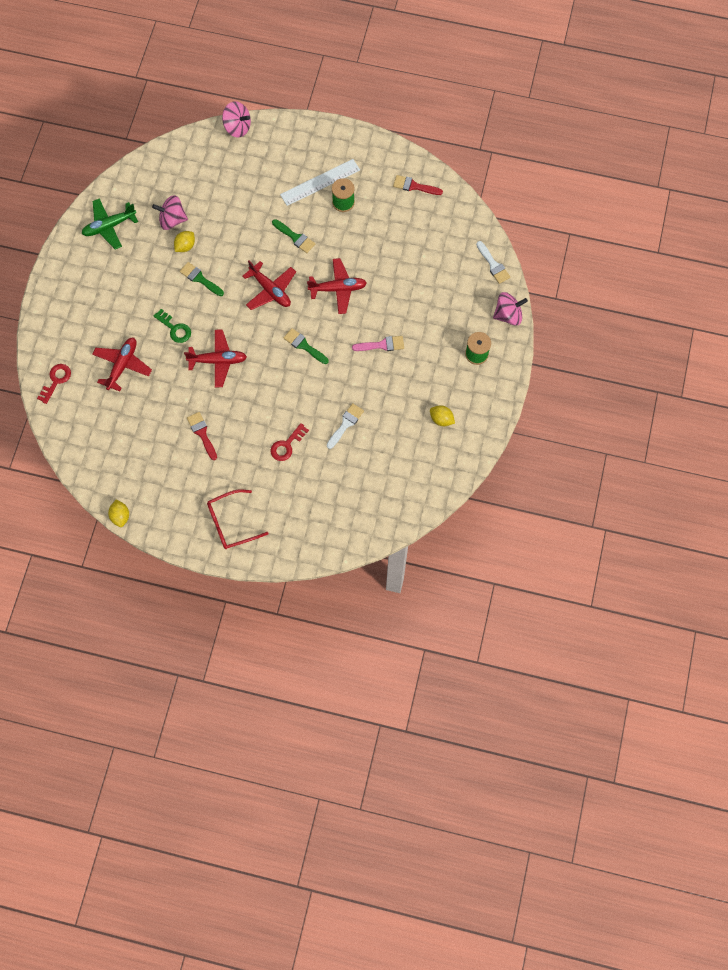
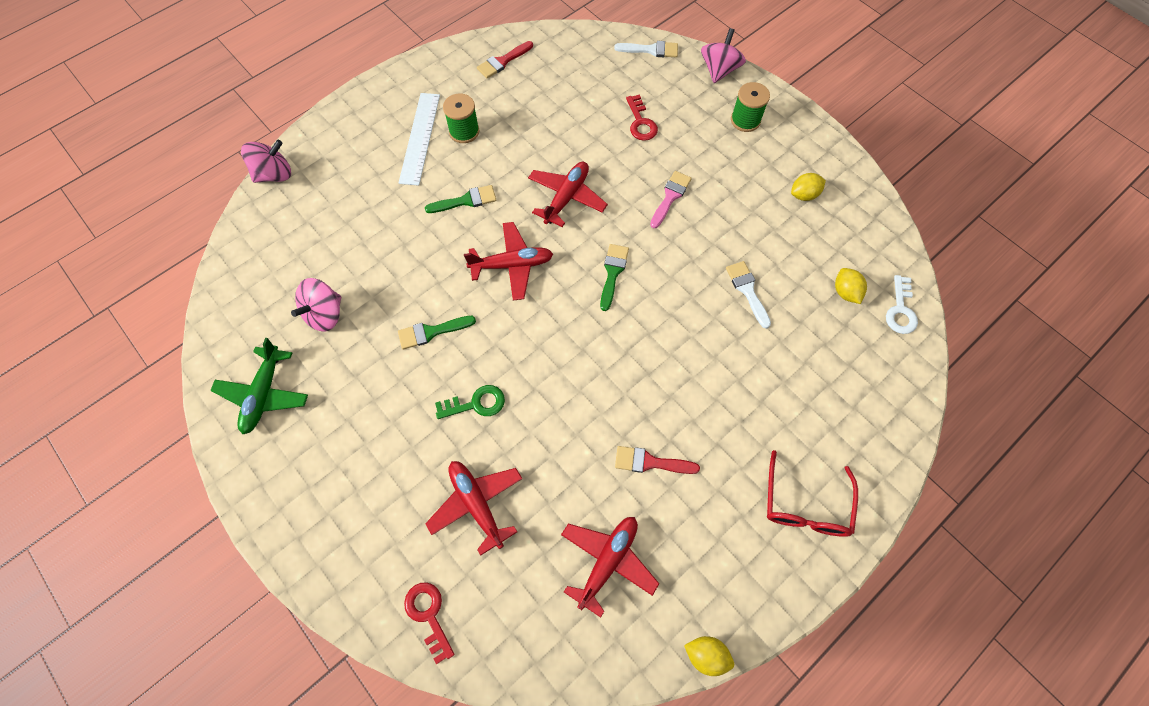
camera: 55 degrees left, 5 degrees down
(185, 246) = (373, 321): yellow lemon -> yellow lemon (845, 292)
(218, 361) = (560, 380): red plane -> red plane (607, 562)
(287, 445) = (734, 371): red key -> red key (640, 122)
(304, 346) = (613, 273): green brush -> green brush turned 120 degrees clockwise
(394, 515) = (900, 310): none -> white key

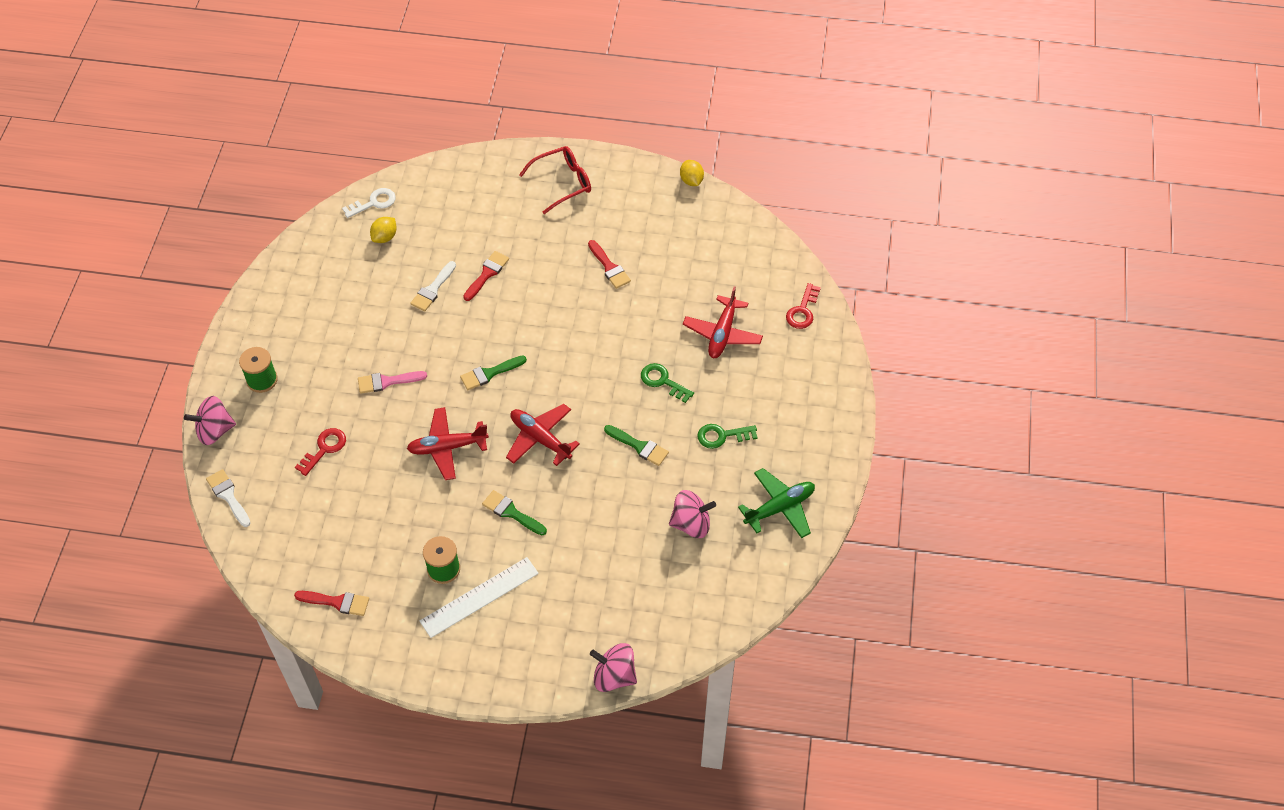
camera: 130 degrees left, 10 degrees down
(374, 407) = (722, 436): none -> green key
(607, 562) = (688, 250): red plane -> none
(730, 346) = (487, 274): none -> red brush
(804, 195) = (313, 303): yellow lemon -> none

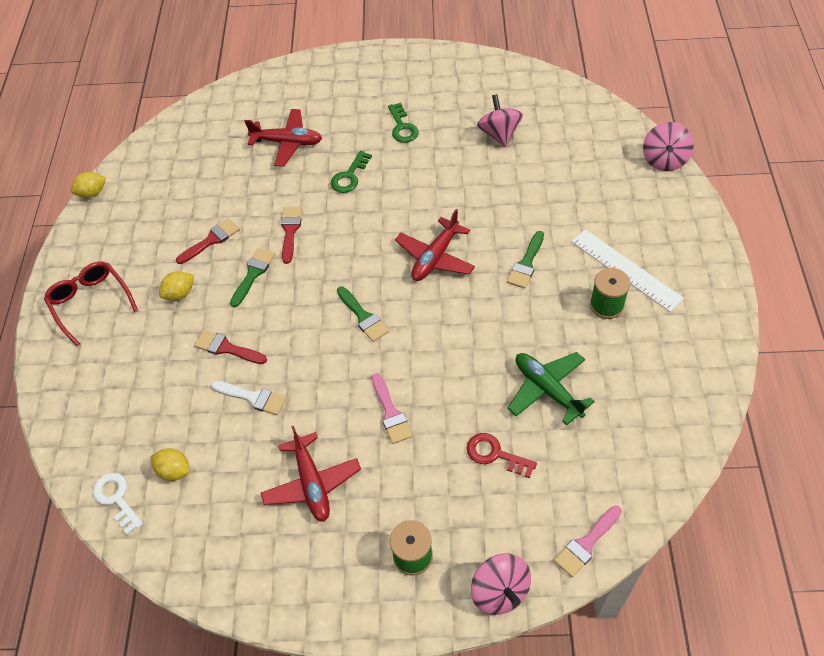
camera: 95 degrees left, 0 degrees up
(228, 496) = (586, 543): white brush -> pink brush
(336, 602) = (678, 390): red brush -> red brush (290, 231)
(447, 447) = (464, 334): red plane -> red plane (312, 483)
(554, 243) = (180, 293): none -> yellow lemon
(639, 446) = (427, 181): green brush -> green brush (253, 274)
(779, 508) = (467, 82): green plane -> green plane (547, 389)
(802, 311) = (255, 93): red key -> none

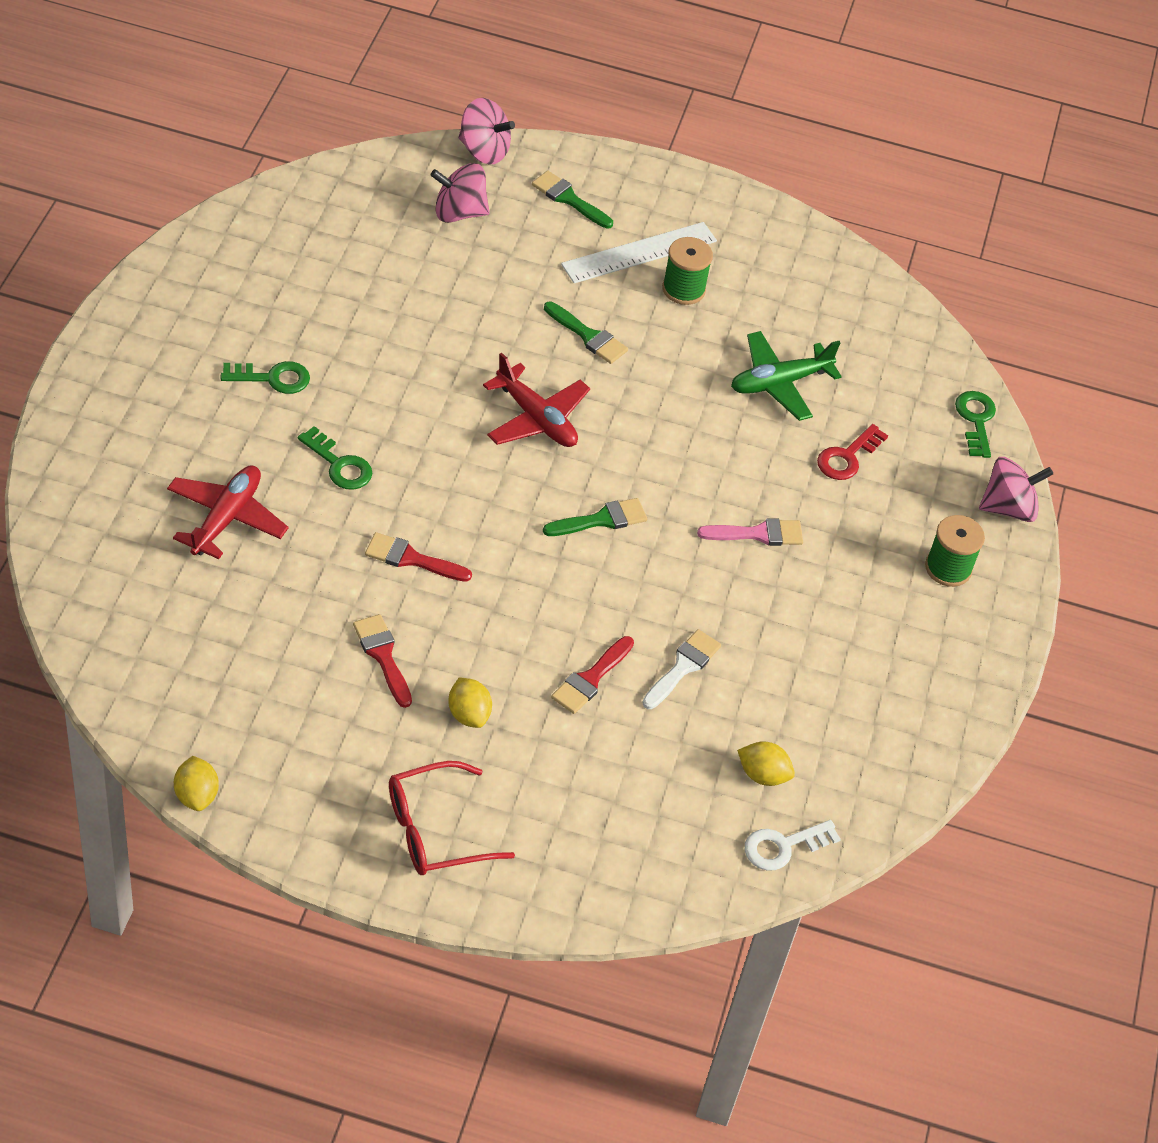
camera: 85 degrees left, 5 degrees down
(174, 470) = (763, 775): yellow lemon -> yellow lemon turned 75 degrees clockwise
(253, 274) = (473, 620): green brush -> green brush (569, 199)
(312, 483) = (828, 636): red plane -> none
(499, 134) = (347, 283): pink spinning top -> pink spinning top (459, 212)
(586, 543) = (976, 420): pink brush -> green key

